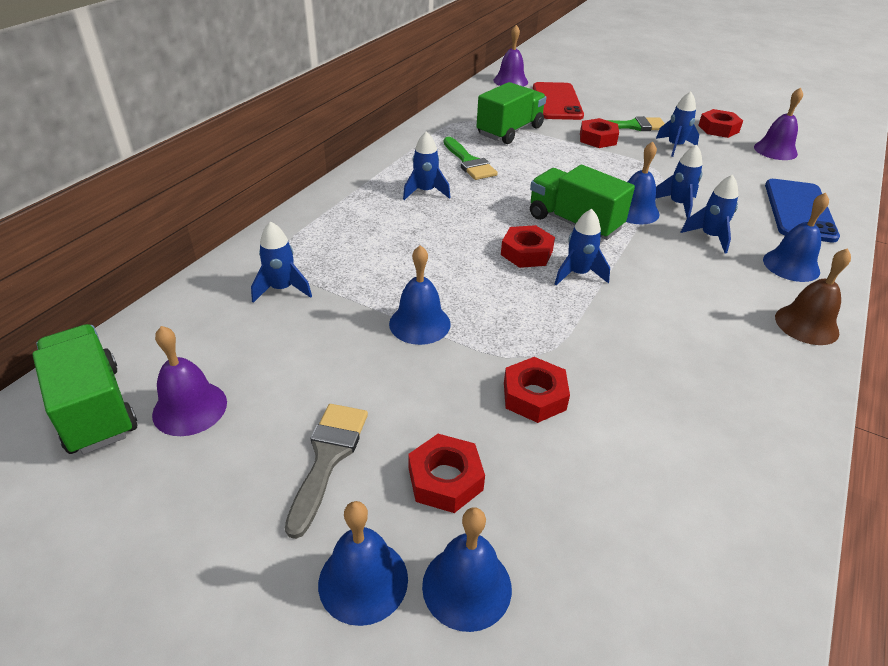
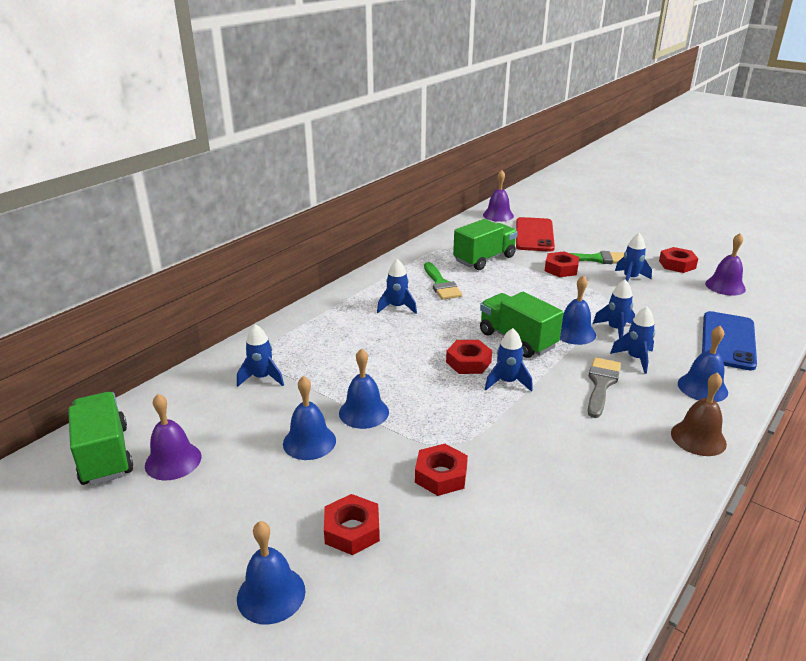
camera: 10 degrees right, 10 degrees down
(328, 457) = (266, 505): grey brush -> grey brush (601, 384)
(467, 586) = (347, 607): blue bell -> blue bell (309, 442)

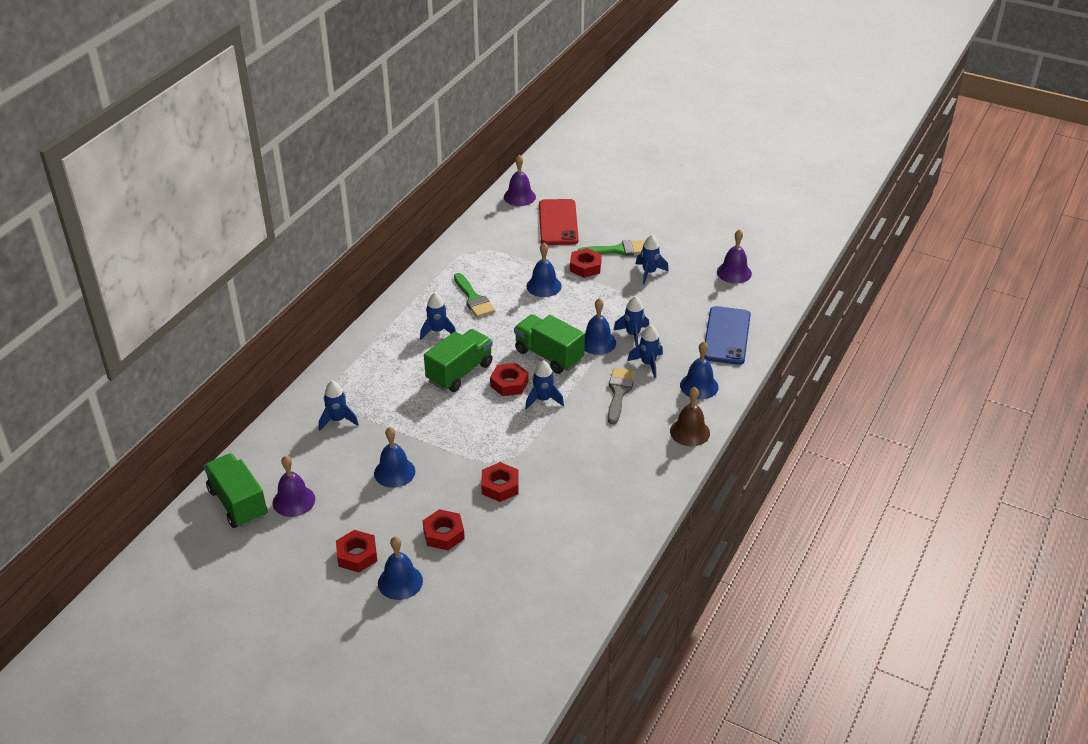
camera: 10 degrees left, 10 degrees up
(364, 412) = (431, 441): blue bell -> blue bell (544, 286)
(484, 259) = (511, 261): green truck -> green truck (459, 372)
(677, 264) = (694, 249): red nut -> red nut (357, 555)

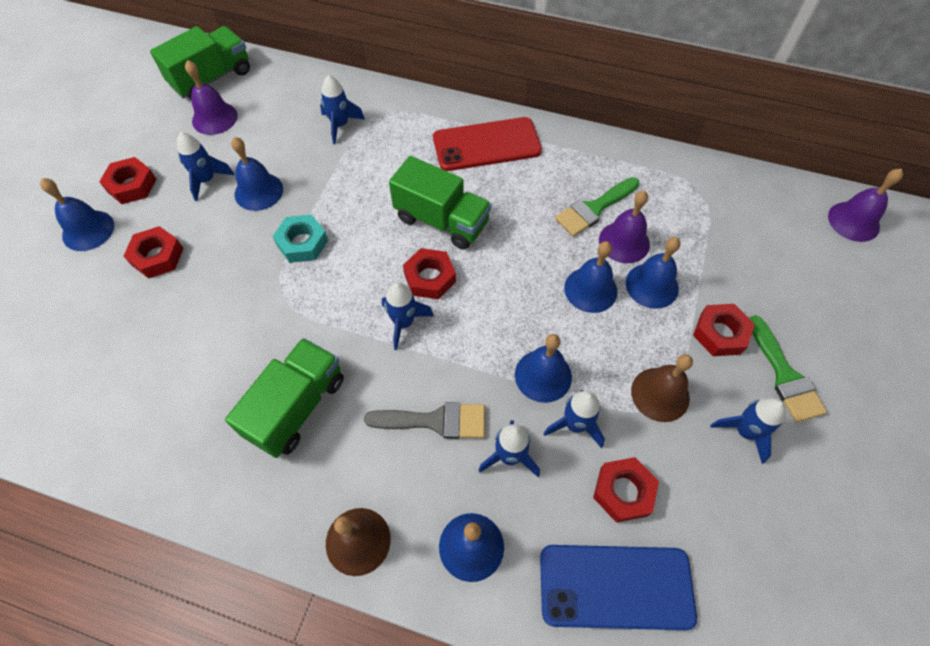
camera: 80 degrees right, 20 degrees up
(437, 331) = (516, 183): blue rocket -> blue rocket (207, 180)
(457, 448) = (302, 243): none -> turquoise nut
(500, 486) = (236, 300): red nut -> red nut (623, 492)
(539, 312) = (590, 289): none -> blue bell
(548, 356) = (497, 315): green truck -> green truck (297, 407)
(558, 222) = (815, 280): red phone -> red phone (486, 144)
(620, 298) = (660, 394): none -> brown bell
(734, 272) = (808, 587): purple bell -> purple bell (624, 242)

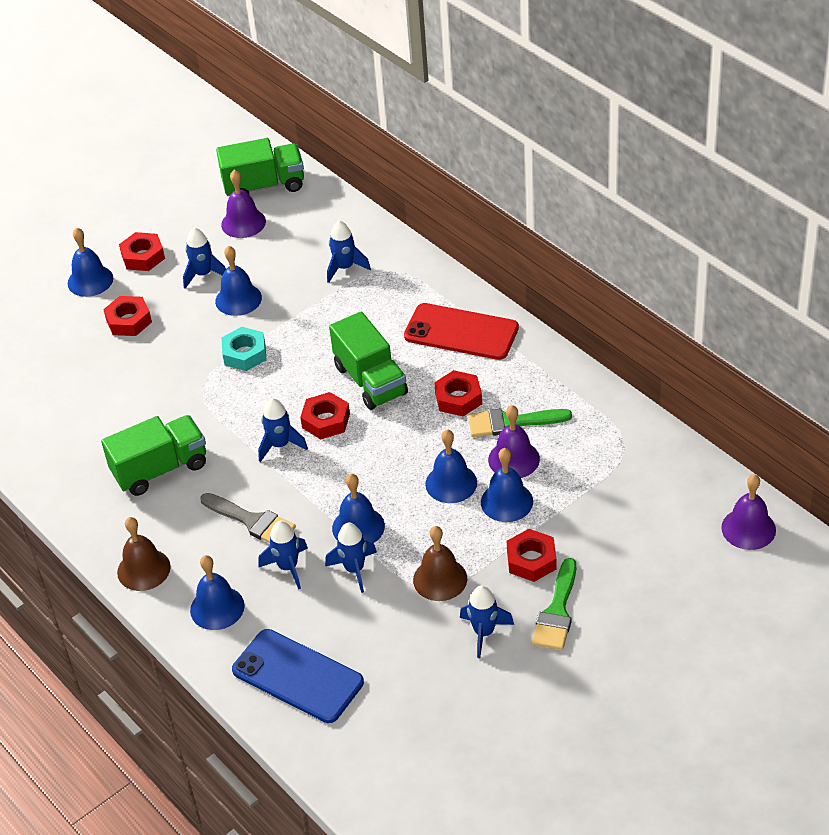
camera: 35 degrees right, 15 degrees down
(623, 492) = (353, 626): red nut -> red nut (458, 398)

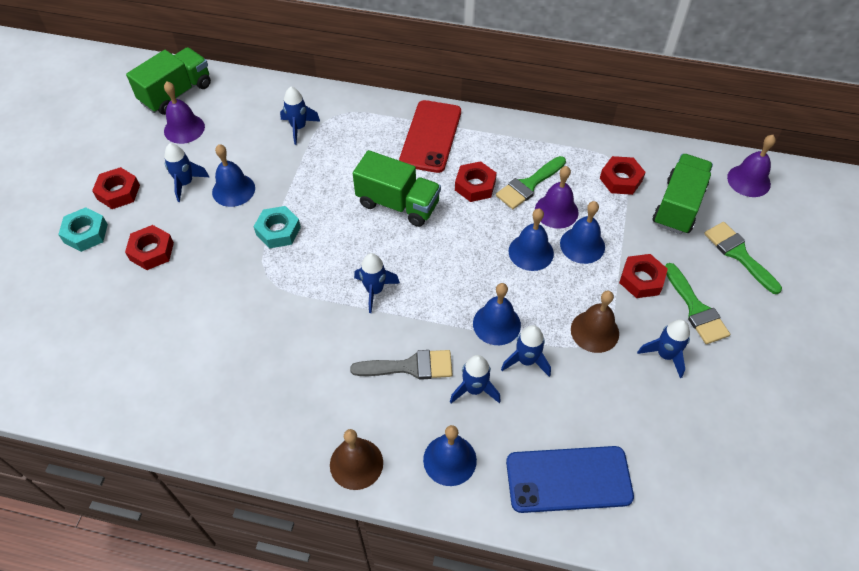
camera: 40 degrees left, 10 degrees up
(90, 280) = (86, 233): blue bell -> turquoise nut
(160, 469) = (291, 364): green truck -> green truck (678, 206)
(326, 421) = (393, 252): red nut -> red nut (621, 179)
(461, 332) = (430, 136): red phone -> red phone turned 60 degrees counterclockwise
(655, 588) = (738, 254): none -> green brush

